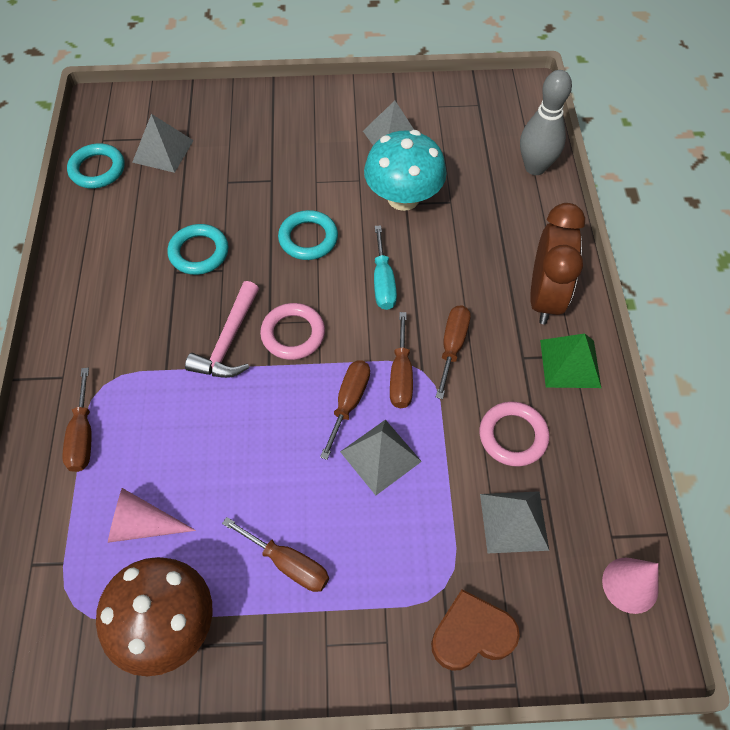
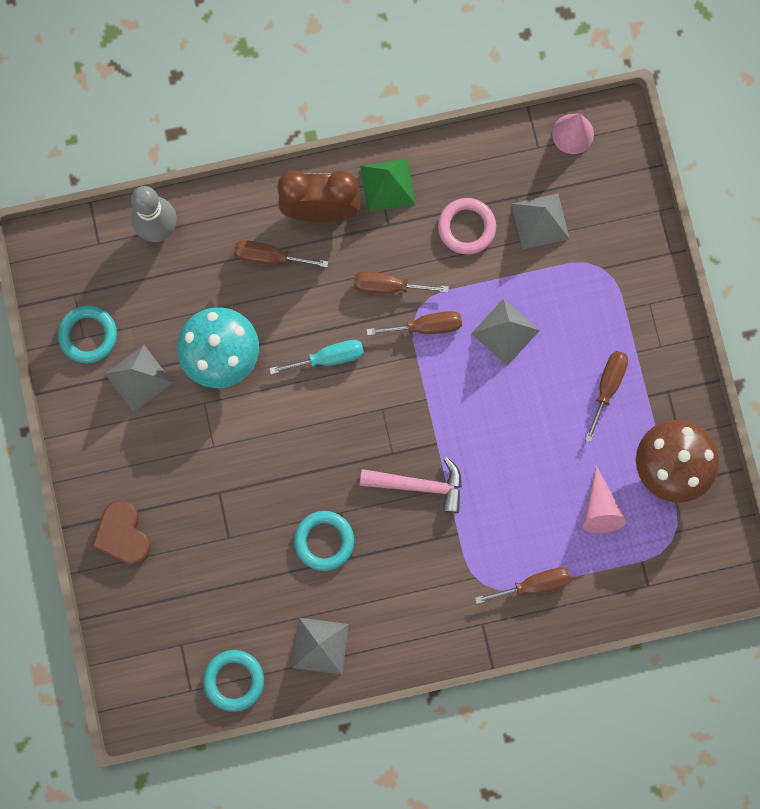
camera: 100 degrees left, 20 degrees up
(163, 151) = (196, 618): grey pyramid -> grey pyramid (320, 645)
(293, 334) = (401, 429): pink ring -> none
(308, 238) = (289, 439): turquoise ring -> turquoise ring (88, 335)
(349, 402) = (460, 366): brown screwdriver -> brown screwdriver (269, 257)
(471, 634) = (632, 244): brown heart -> brown heart (123, 535)

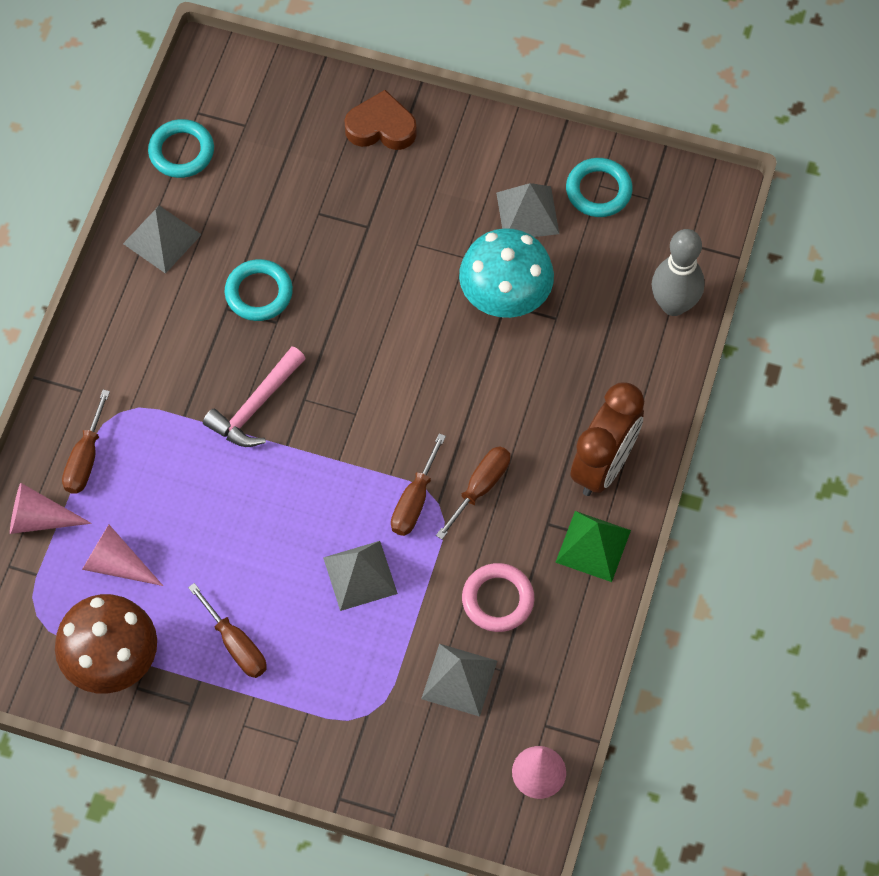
camera: 120 degrees right, 15 degrees down
(269, 257) = (581, 391): brown screwdriver -> none
(329, 358) = (439, 392): turquoise screwdriver -> none
(600, 587) = (40, 519): none -> pink cone

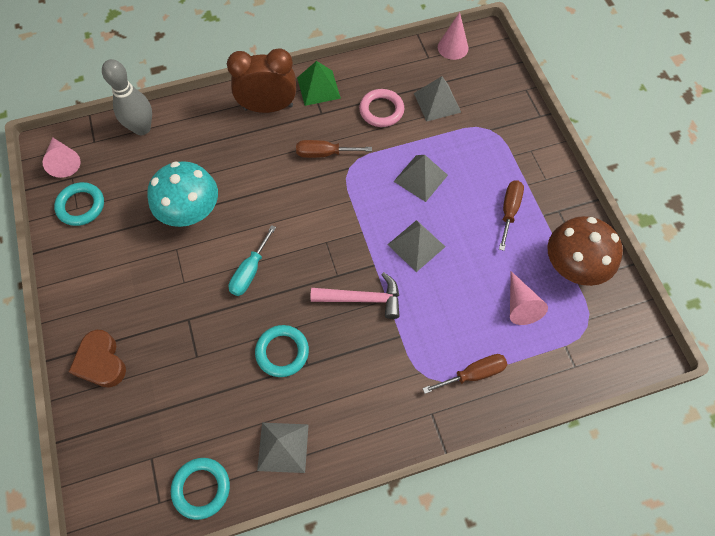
camera: 125 degrees left, 0 degrees up
(40, 519) = (532, 371): pink cone -> pink cone (64, 161)
(378, 314) = (250, 271): none -> turquoise screwdriver
(414, 501) = (357, 179): brown screwdriver -> none
(527, 213) = (121, 234): grey pyramid -> grey pyramid (416, 245)

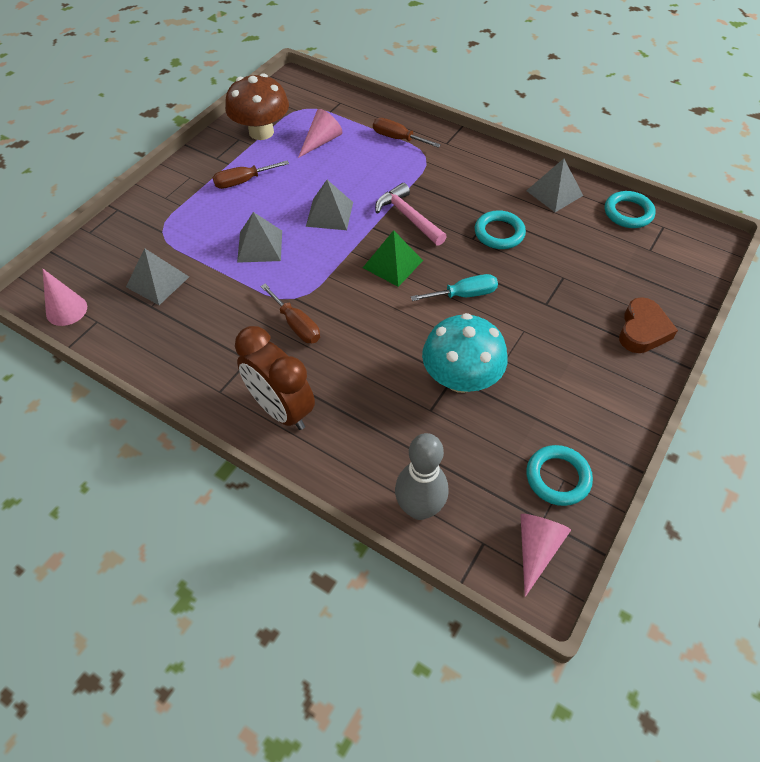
camera: 130 degrees left, 10 degrees down
(318, 88) = (216, 384): green pyramid -> green pyramid (393, 264)
(381, 110) = (203, 315): pink ring -> none

